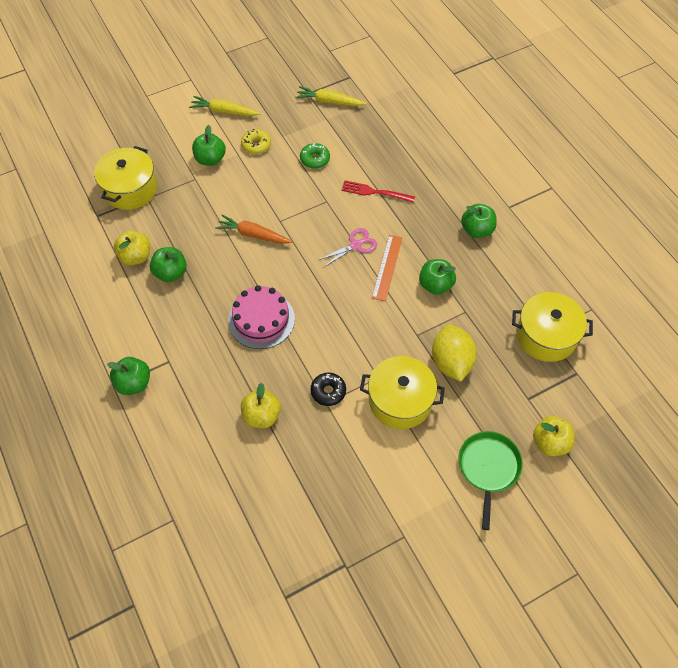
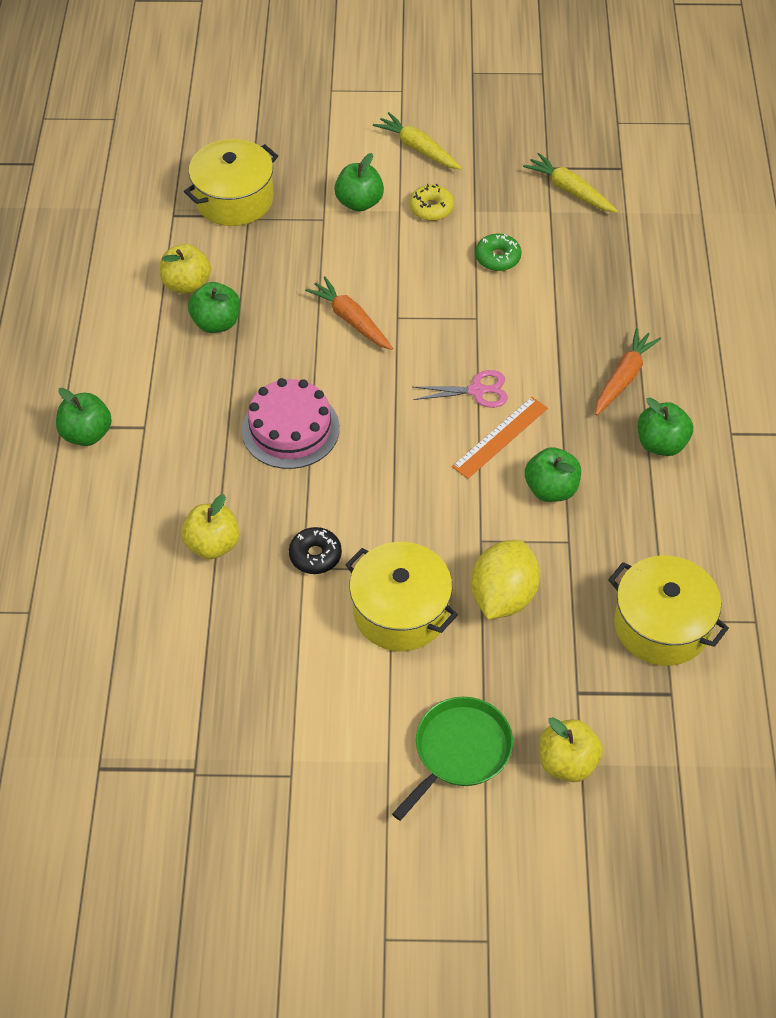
camera: 30 degrees right, 5 degrees down
(375, 192) = (551, 334): red fork -> none
(431, 200) = (623, 378): none -> orange carrot

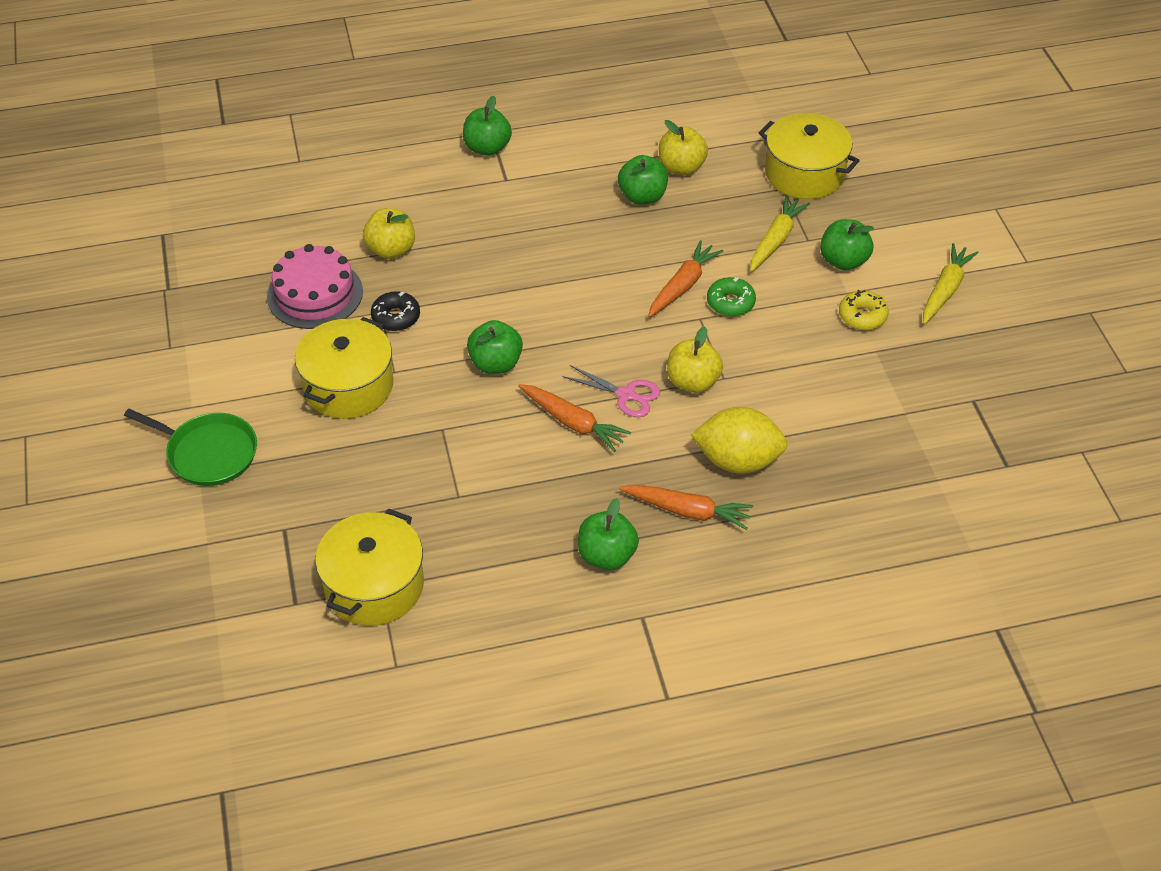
camera: 75 degrees right, 5 degrees down
(290, 429) = (534, 271): pink cake -> pink cake (315, 294)
(477, 391) = (626, 395): pink scissors -> pink scissors turned 45 degrees counterclockwise
(497, 258) = (815, 380): green donut -> green donut (730, 302)
(500, 437) = (572, 422): orange ruler -> orange carrot
(503, 596) = (381, 456): yellow lemon -> yellow lemon (737, 461)
(551, 489) = (519, 472): green apple -> green apple (495, 363)
(567, 762) = (207, 532): yellow apple -> yellow apple (692, 382)
(570, 190) = (946, 425): yellow carrot -> yellow carrot (776, 240)

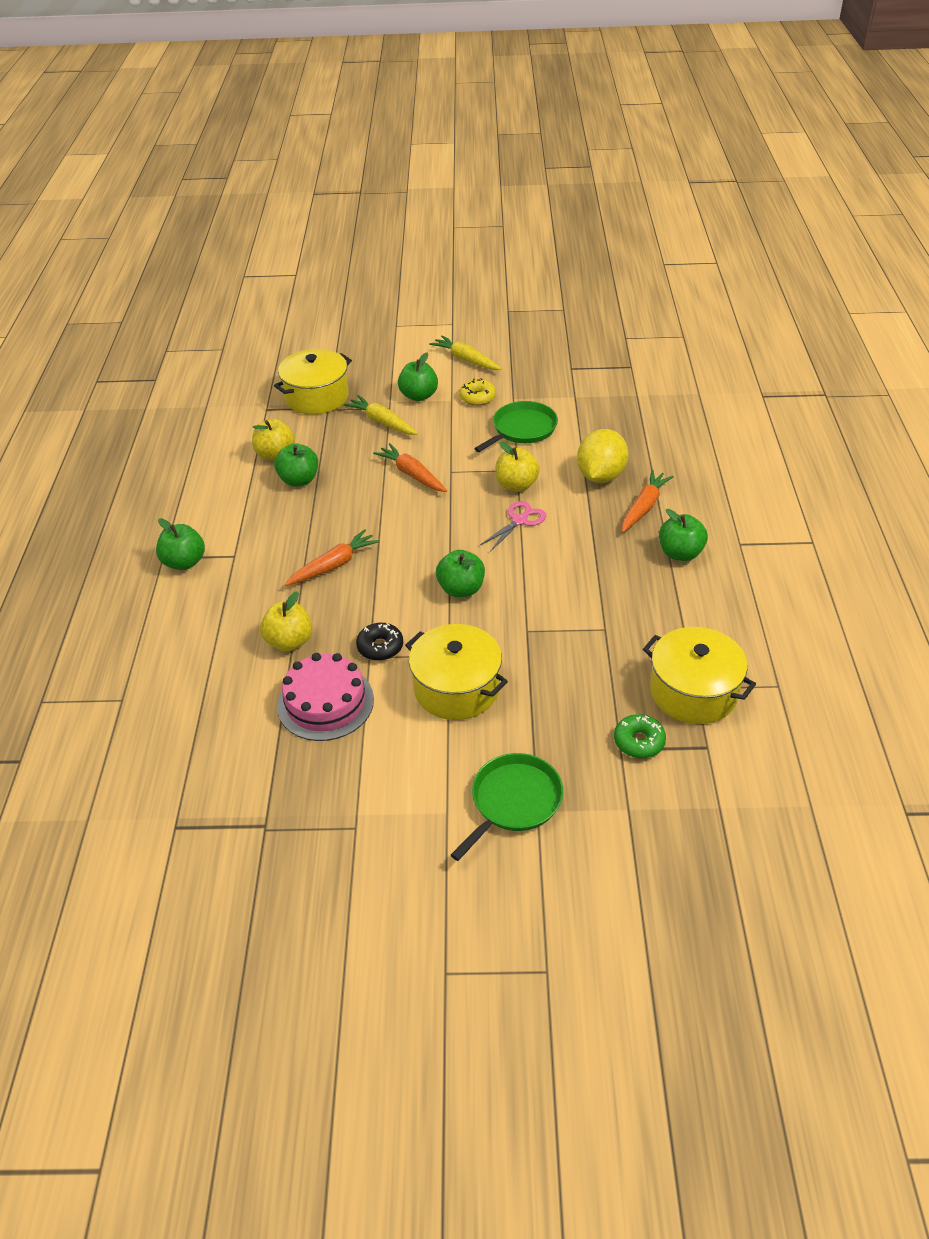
camera: 75 degrees left, 5 degrees down
(572, 422) = (540, 553): orange carrot -> orange carrot (333, 565)
(730, 302) = (440, 454): green donut -> green donut (639, 741)
(810, 370) = (522, 429): none -> green pan

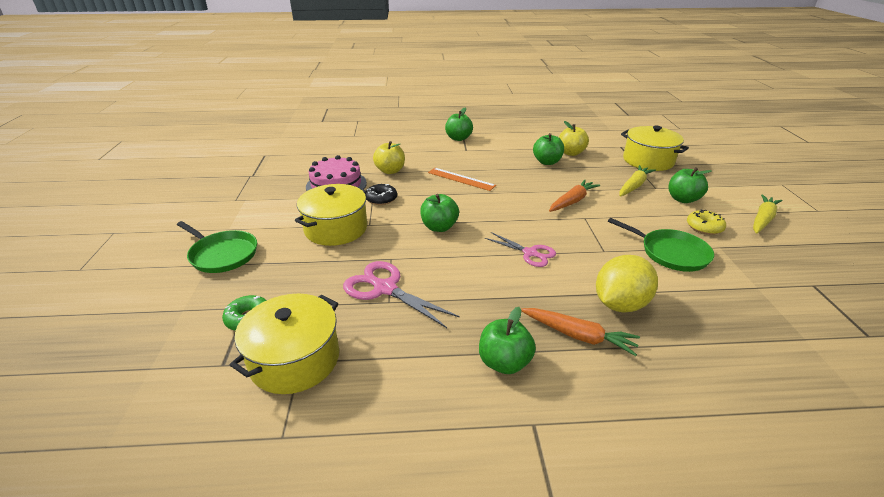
camera: 85 degrees right, 10 degrees down
(333, 565) = (461, 179): orange carrot -> orange ruler
(516, 485) = (580, 251): yellow apple -> none
(583, 633) = (384, 288): none -> pink scissors
(601, 476) = (620, 304): yellow lemon -> yellow lemon turned 60 degrees counterclockwise

